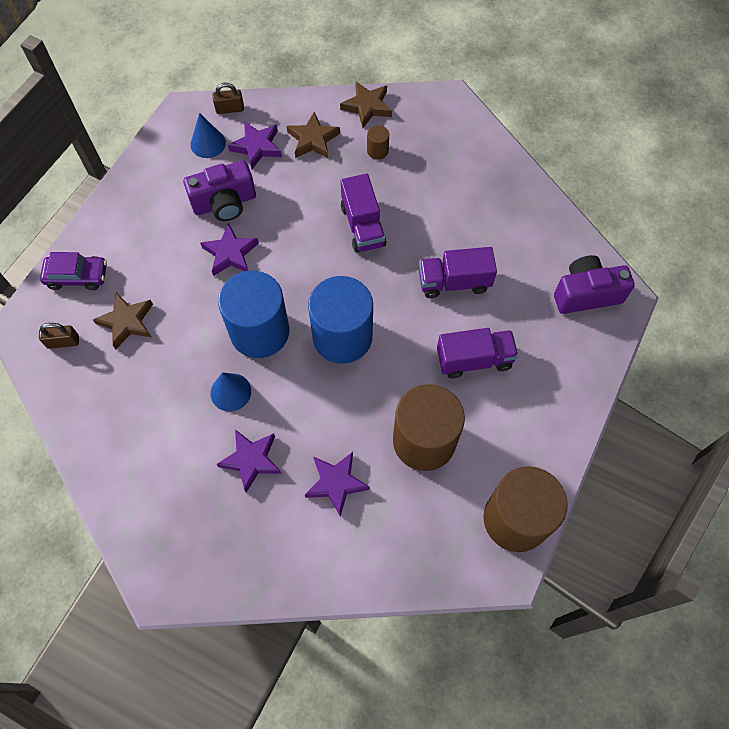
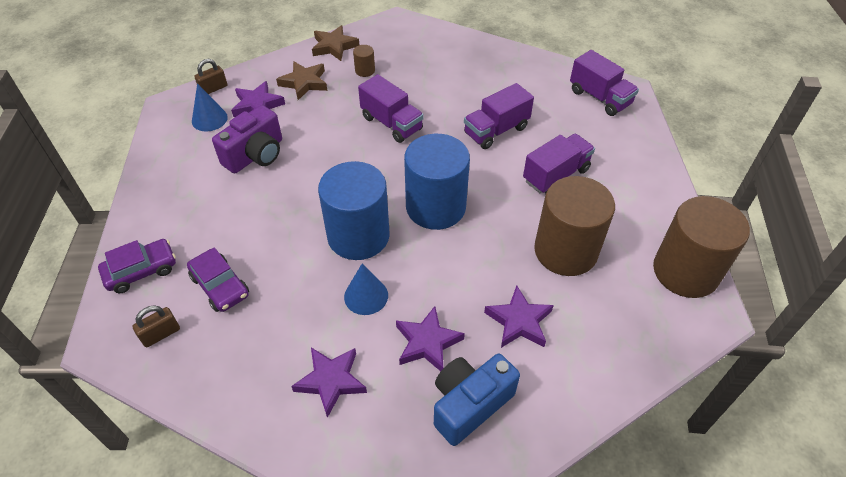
camera: 30 degrees left, 15 degrees down
(127, 322) = (220, 286): brown star -> purple car
(230, 253) = (287, 189): purple star -> purple star (331, 381)
(248, 529) = (469, 404): none -> blue camera
(586, 294) = (599, 98): purple camera -> purple truck

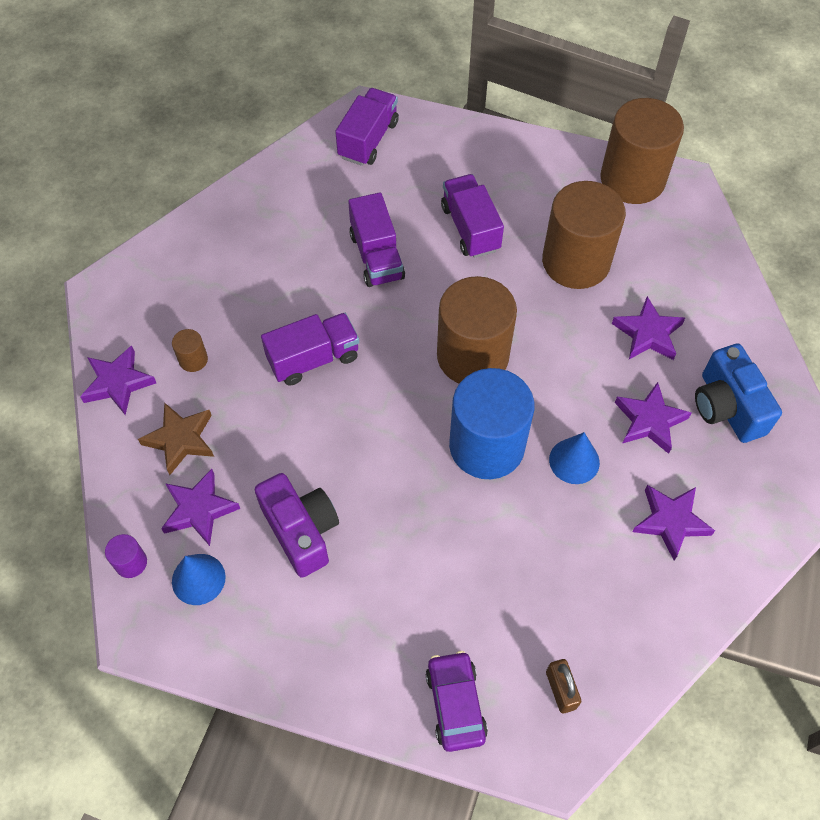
camera: 70 degrees left, 10 degrees up
(213, 89) = (131, 563): brown padlock -> purple cylinder
(220, 286) = (511, 612): purple car -> none
(334, 46) = (118, 383): brown star -> purple star
(435, 207) = (472, 356): blue cylinder -> brown cylinder
(599, 98) = (368, 140): purple truck -> purple truck turned 45 degrees counterclockwise

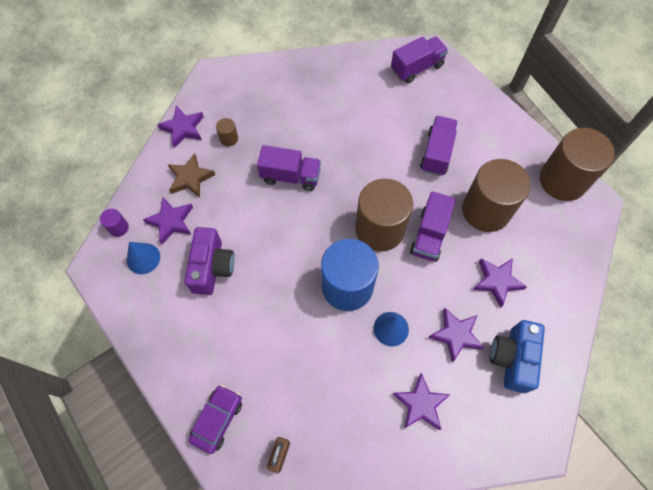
camera: 35 degrees right, 5 degrees up
(376, 256) = (369, 138): purple truck -> purple truck (429, 235)

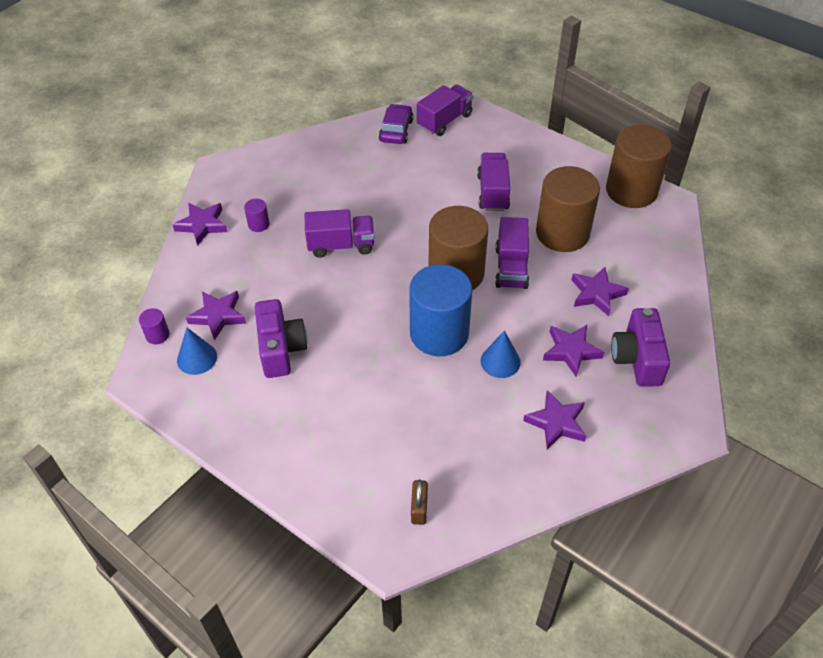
camera: 15 degrees left, 15 degrees down
(190, 178) = (226, 270): brown star -> none
(217, 419) = (337, 492): purple car -> purple car (396, 130)
(229, 139) = (258, 224): brown cylinder -> purple cylinder
(512, 359) = (637, 359): blue camera -> purple camera

